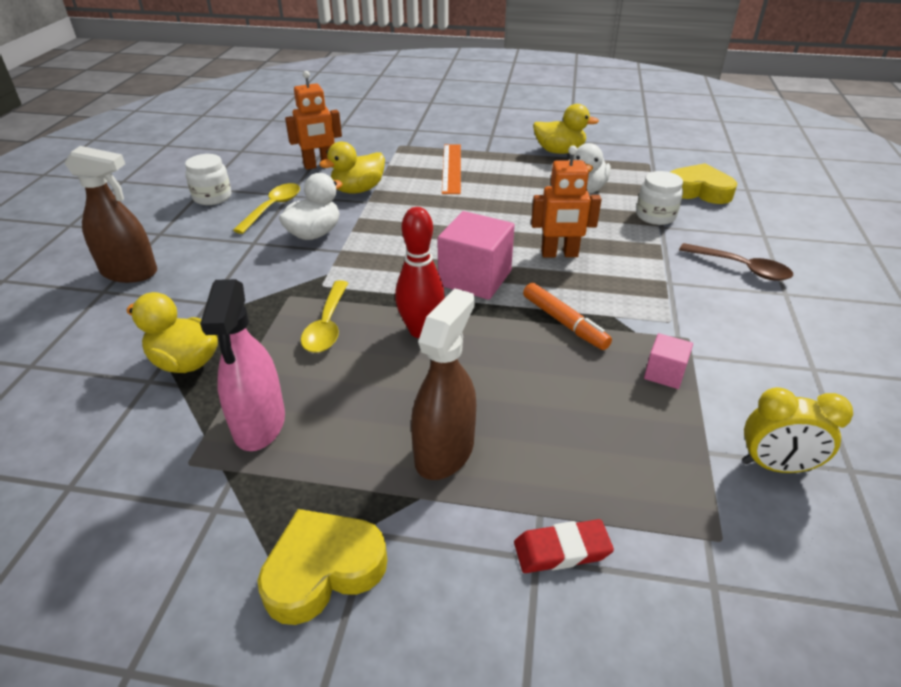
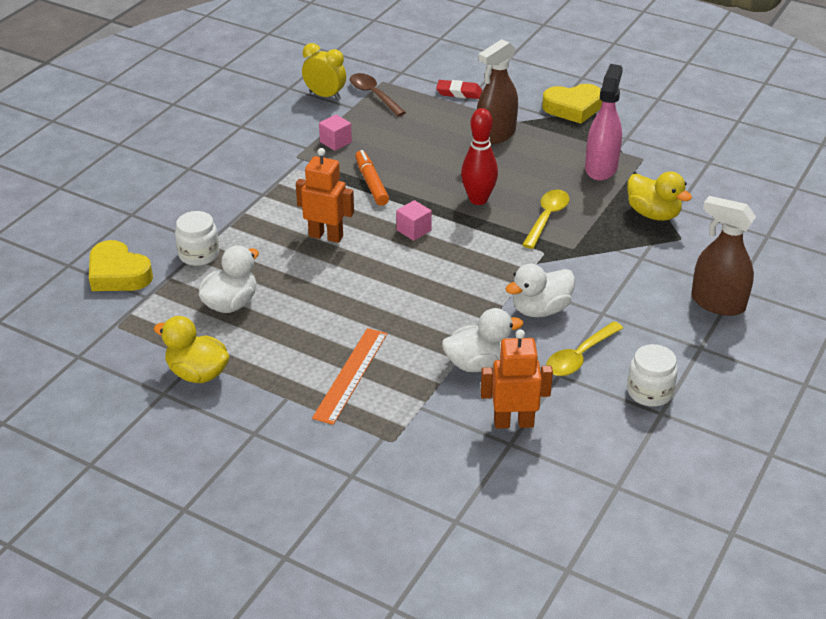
camera: 160 degrees left, 0 degrees up
(358, 190) = (477, 363): yellow duck -> white duck
(475, 278) = (413, 230): pink cube -> pink cube, size x0.52
(741, 268) = (193, 192): brown spoon -> brown spoon (373, 95)

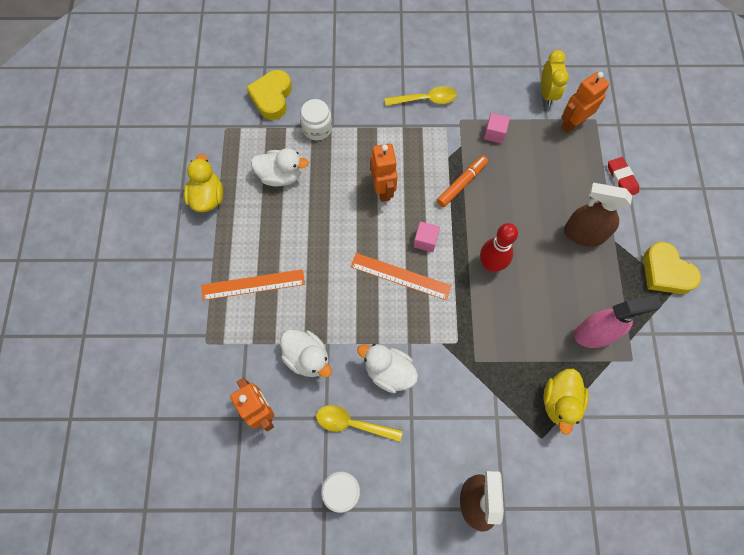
camera: 60 degrees right, 30 degrees up
(373, 95) = (572, 124): brown spoon -> orange robot
(438, 262) = (400, 276): none -> orange ruler
(547, 218) = (500, 324): yellow spoon -> yellow spoon (425, 99)

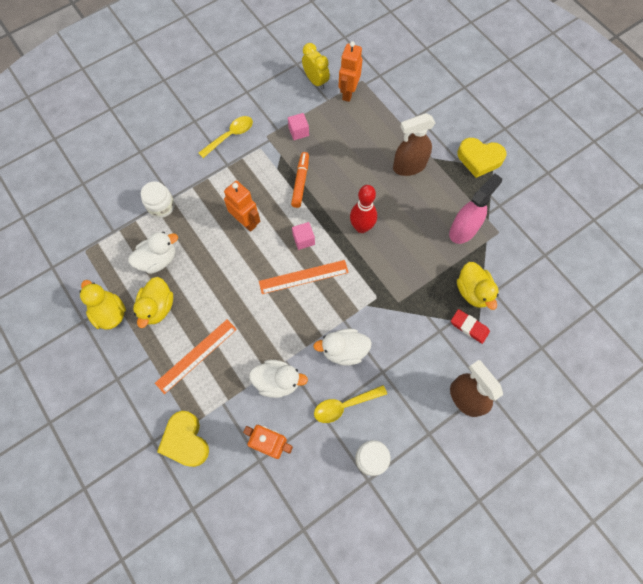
camera: 35 degrees left, 0 degrees up
(251, 219) = (158, 307): none -> yellow duck
(272, 97) = (106, 204): yellow heart -> yellow heart (185, 440)
(622, 178) = (408, 112): red eraser -> red eraser (469, 327)

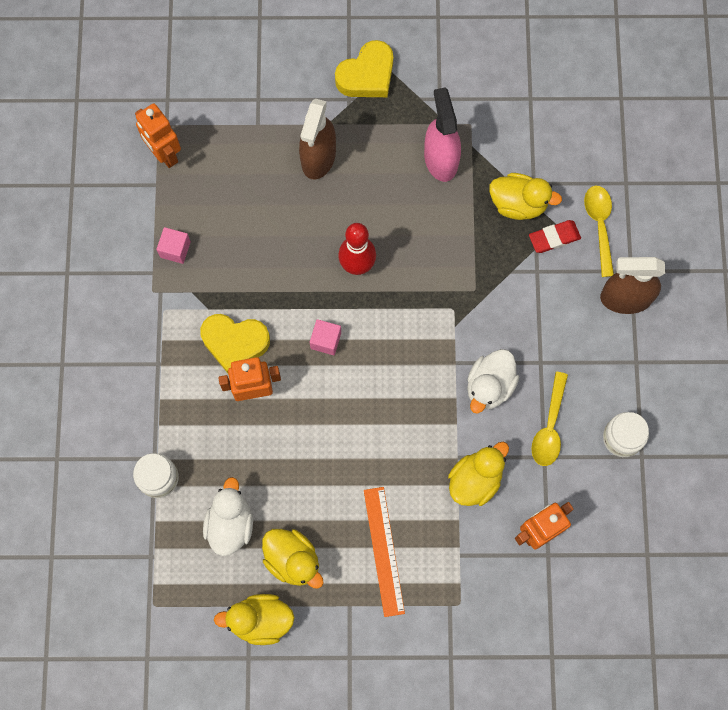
camera: 55 degrees left, 5 degrees up
(185, 440) = (474, 620): yellow heart -> yellow heart (235, 343)
(230, 136) = (119, 334): yellow spoon -> yellow spoon (599, 226)
(277, 381) = (475, 480): white duck -> yellow duck
(300, 182) = (247, 294): orange marker -> none
(303, 276) = (372, 371): orange ruler -> none
(316, 81) = (117, 180): yellow clock -> none

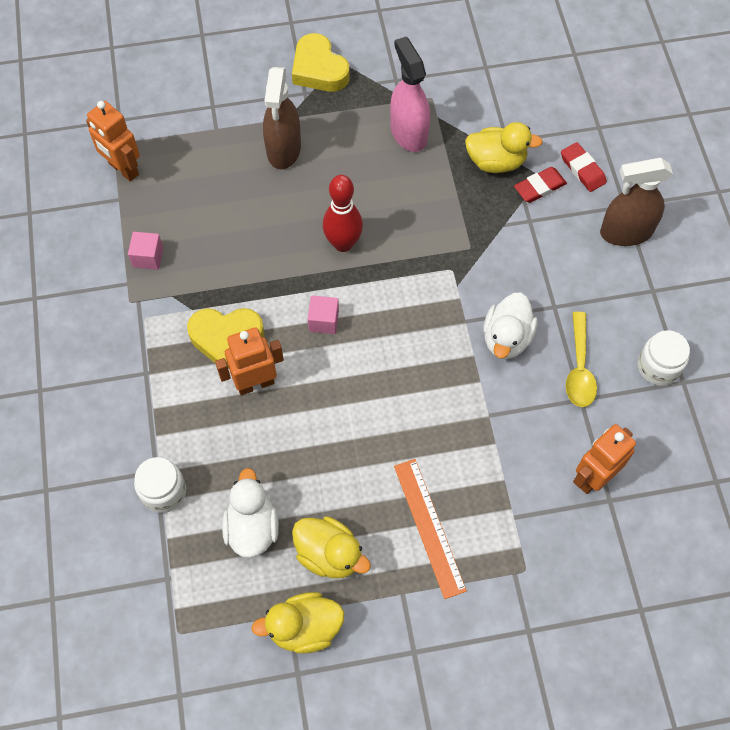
camera: 10 degrees left, 10 degrees down
(367, 75) = (319, 69): yellow heart -> yellow heart turned 105 degrees clockwise
(475, 480) = (513, 435): yellow duck -> none
(599, 226) = (582, 169): yellow spoon -> red eraser

